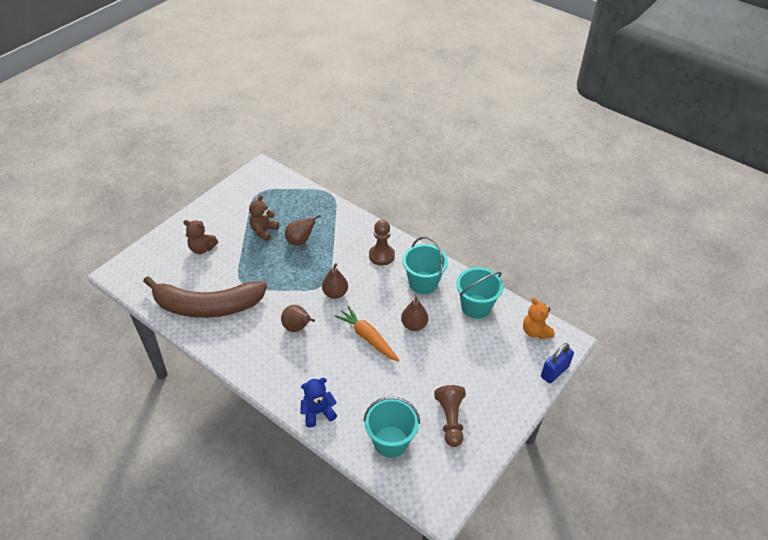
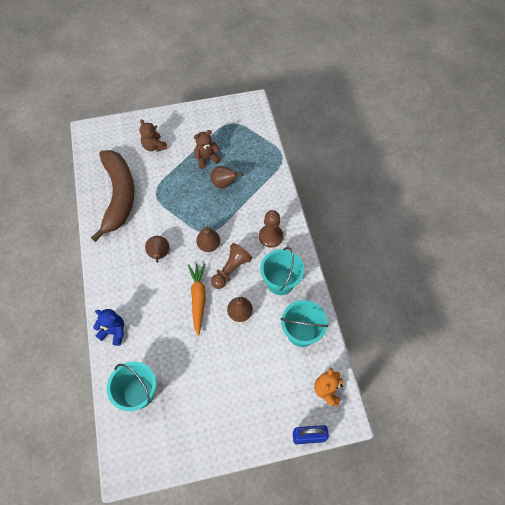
camera: 40 degrees right, 15 degrees up
(207, 306) = (118, 196): brown banana -> brown banana turned 135 degrees counterclockwise
(450, 420) = (193, 411): brown pawn -> brown pawn (231, 270)

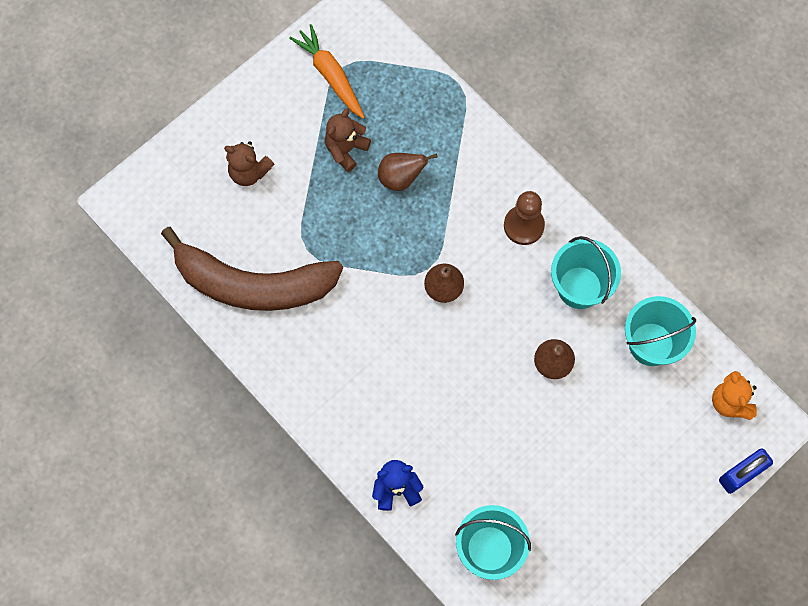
camera: 30 degrees left, 10 degrees up
(118, 196) = (253, 284): brown banana -> brown banana turned 135 degrees clockwise
(159, 255) = (381, 342): brown pear -> none
(198, 299) = (481, 375): orange carrot -> orange carrot (330, 75)
(231, 270) = (499, 308): brown pawn -> none

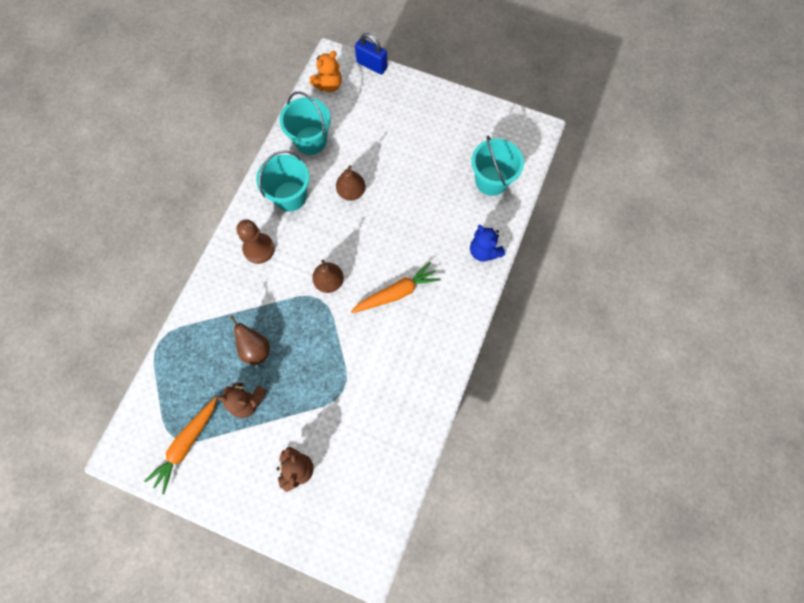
camera: 115 degrees left, 0 degrees up
(253, 284) = (387, 418): brown banana -> none
(393, 358) = (396, 293): none -> orange carrot

